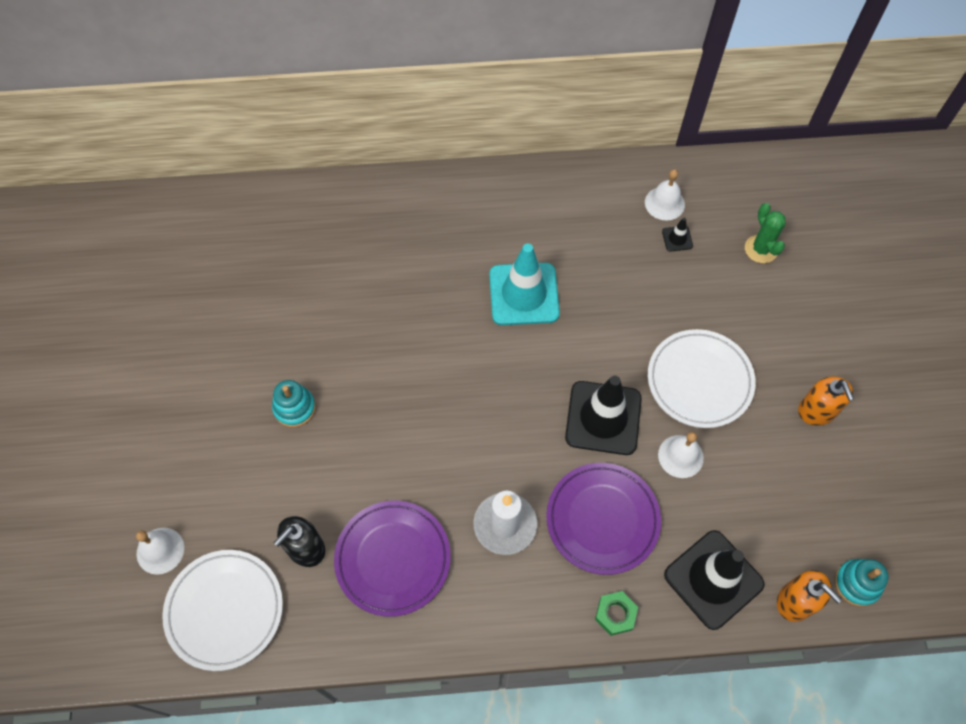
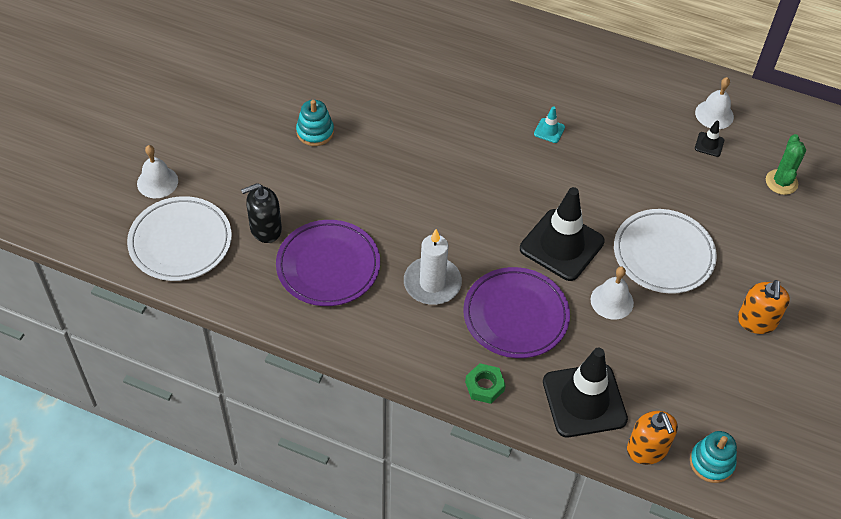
camera: 25 degrees right, 10 degrees down
(524, 294) = (549, 130): turquoise traffic cone -> turquoise traffic cone, size x0.42

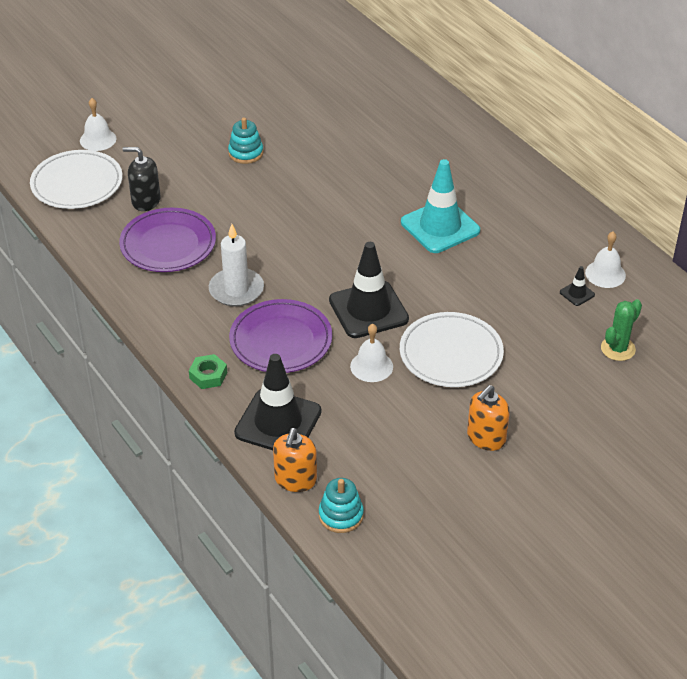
camera: 35 degrees right, 10 degrees down
(549, 130) = (440, 227): turquoise traffic cone -> turquoise traffic cone, size x2.40

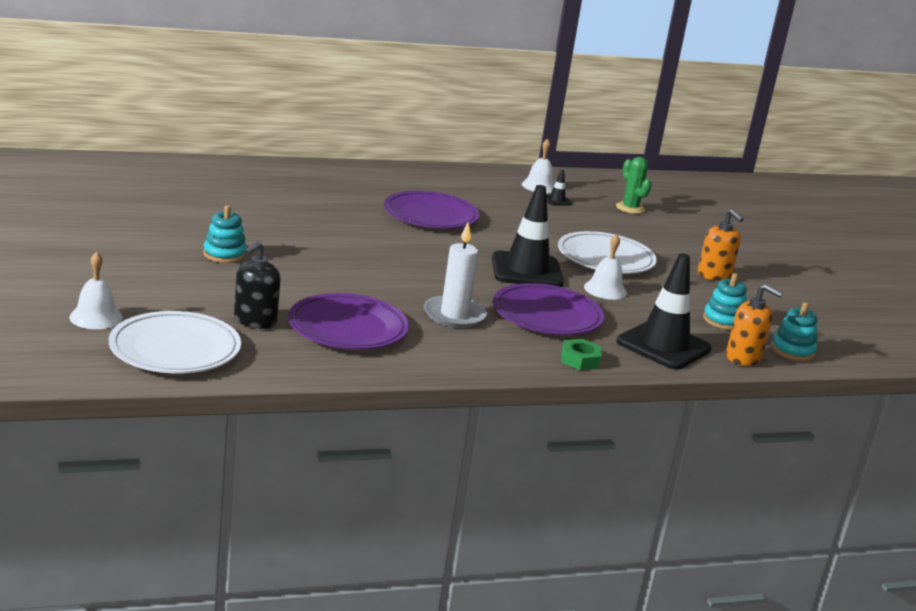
camera: 75 degrees left, 20 degrees down
(371, 457) = (723, 320): none -> turquoise stacking toy
(440, 227) = (430, 215): turquoise traffic cone -> purple plate

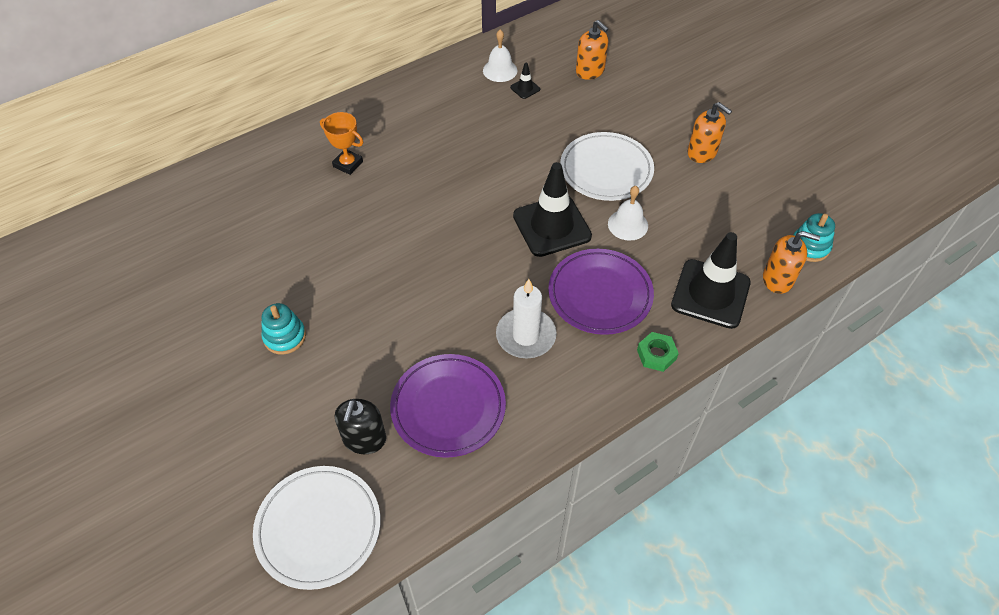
camera: 15 degrees left, 30 degrees up
(96, 317) = (222, 512): white bell -> none
(354, 193) = (348, 164): none -> orange trophy
(430, 215) = (431, 171): purple plate -> none
(630, 208) = (590, 71): green cactus -> orange soap dispenser
(723, 320) = (739, 226): turquoise stacking toy -> none

